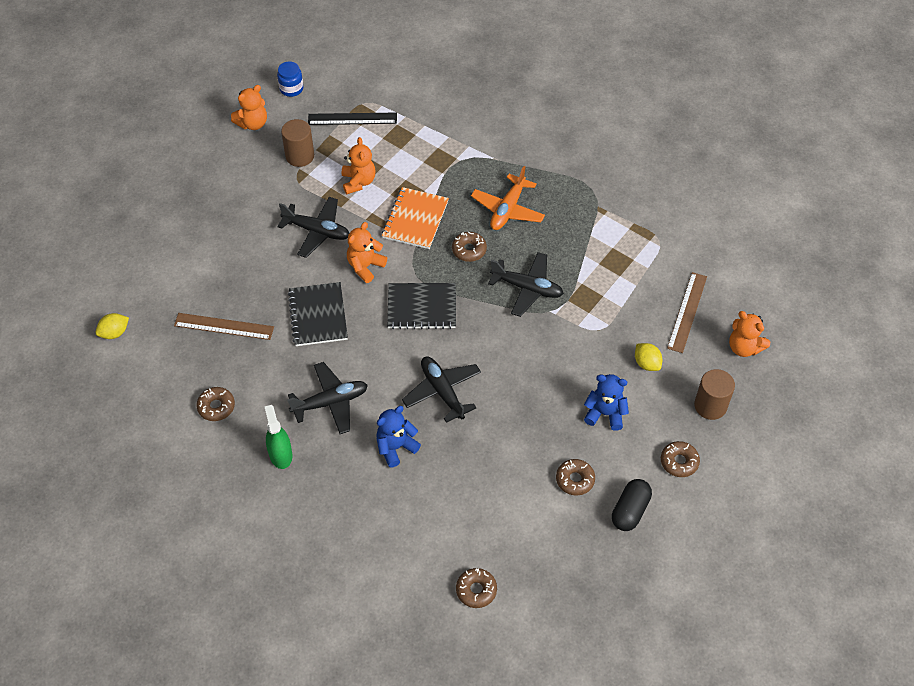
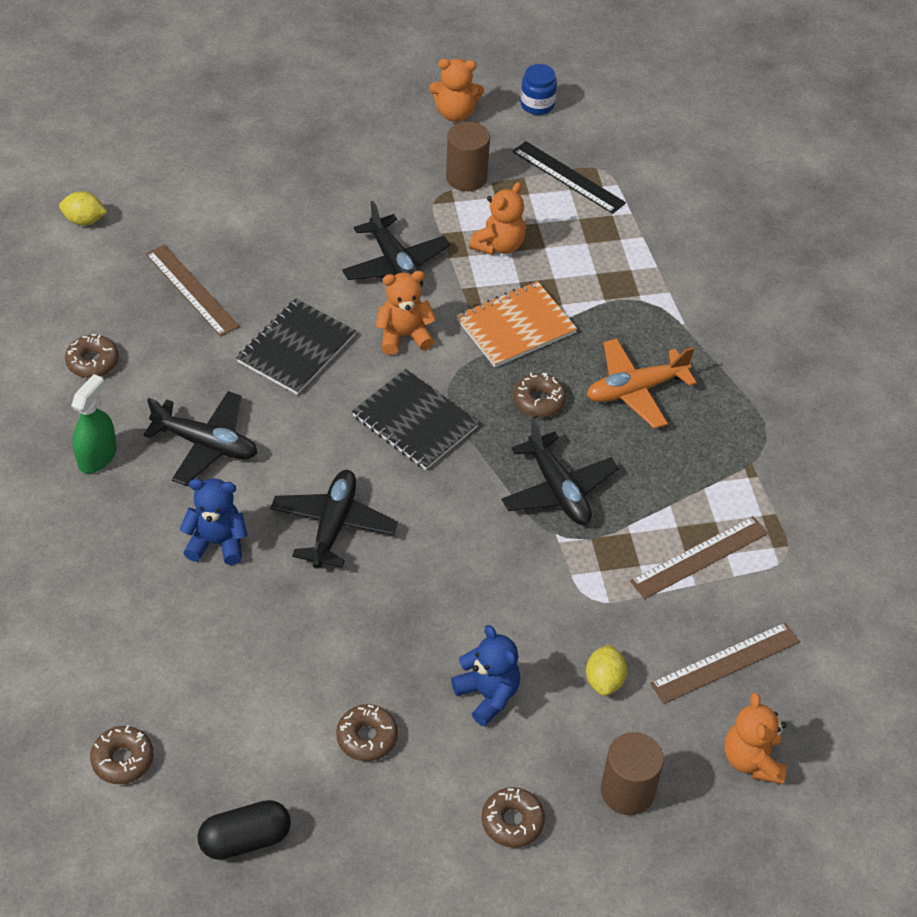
camera: 40 degrees right, 5 degrees down
(624, 270) = (699, 557): none -> brown ruler
(630, 510) = (389, 825): black capsule -> black capsule (245, 839)

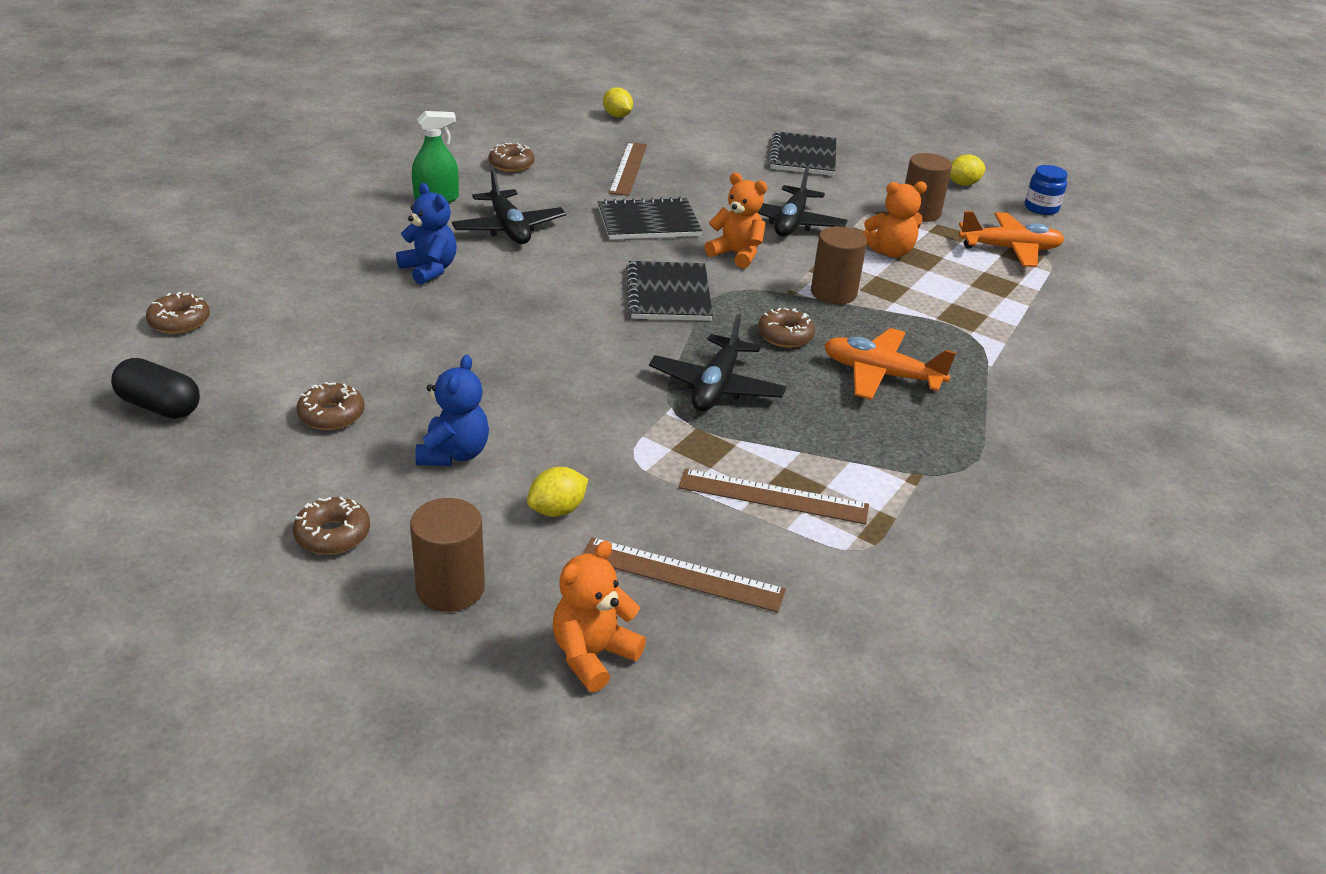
camera: 45 degrees right, 15 degrees down
(302, 165) = (803, 156): none -> black notebook
(333, 525) = (517, 306): black plane -> none
(455, 113) = (963, 184): orange teddy bear -> yellow lemon
(516, 327) = (833, 293): orange notebook -> brown cylinder
(568, 177) = (1010, 249): black ruler -> orange plane

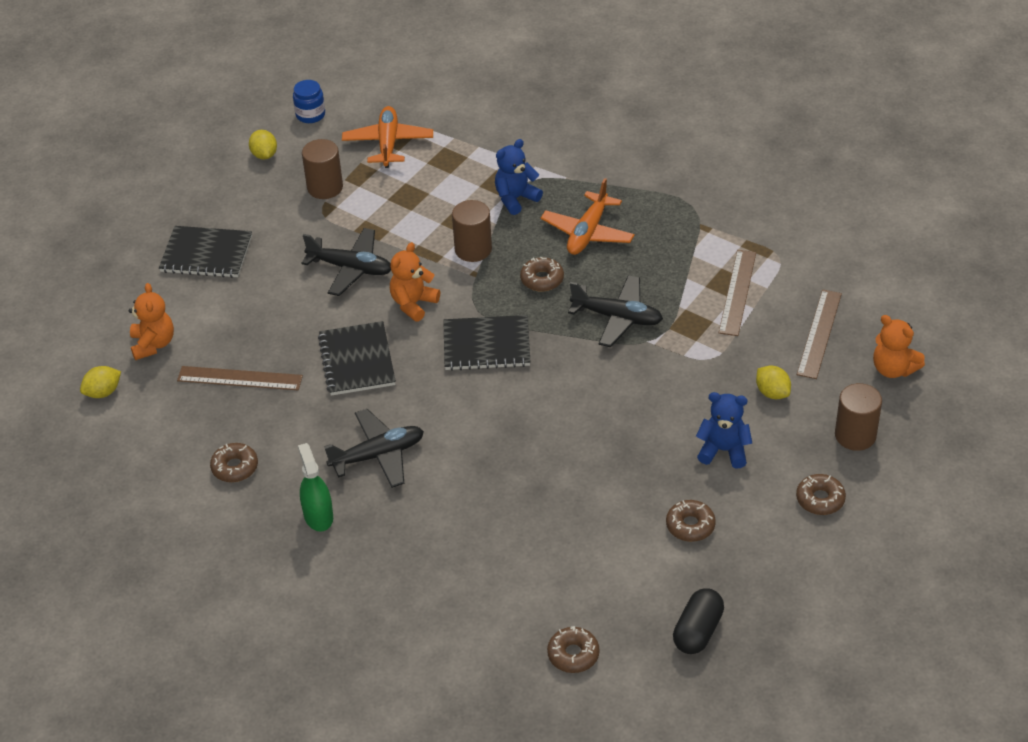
camera: 85 degrees left, 10 degrees up
(429, 270) = (463, 501): blue teddy bear -> blue teddy bear (516, 199)
(890, 252) = (399, 212): orange teddy bear -> orange teddy bear (153, 344)

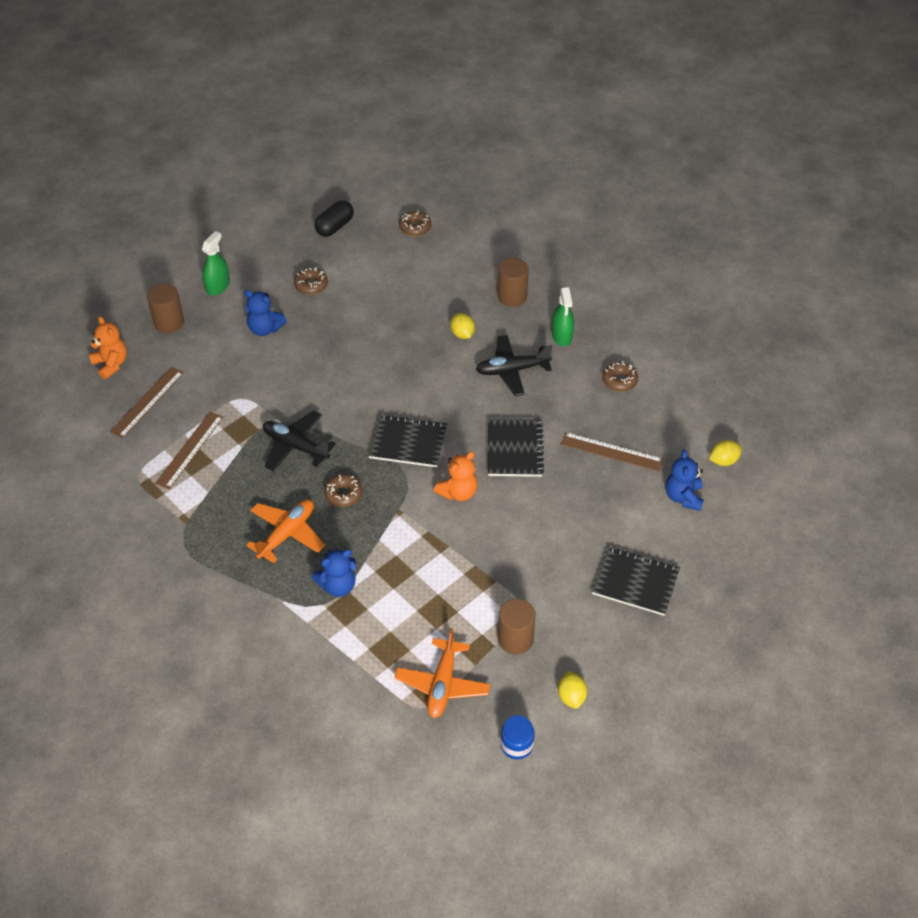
camera: 170 degrees left, 5 degrees up
(153, 344) = (683, 497): orange teddy bear -> blue teddy bear
(351, 268) = (505, 539): black plane -> none
(473, 249) = (393, 537): brown cylinder -> brown cylinder (512, 296)
(772, 393) = (208, 363): yellow lemon -> yellow lemon (462, 334)
(820, 499) = (218, 286): brown donut -> green spray bottle

